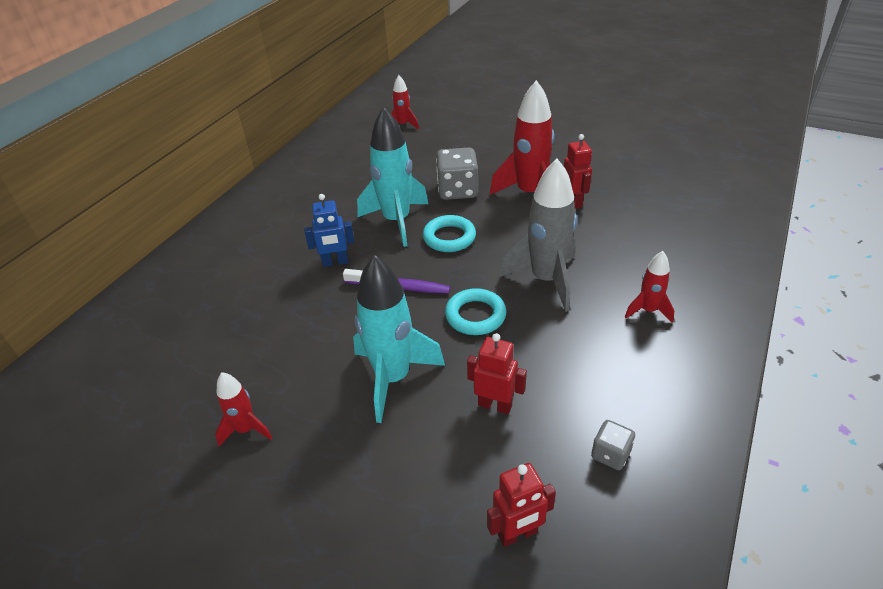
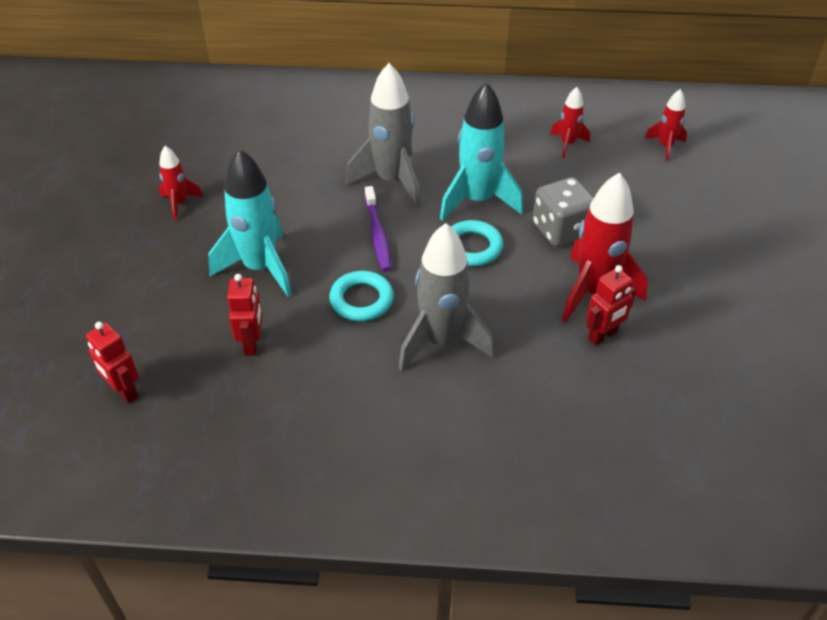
camera: 65 degrees right, 5 degrees up
(335, 262) = (391, 180): blue robot -> grey rocket
(610, 454) = (221, 439): grey dice -> none
(648, 310) = (431, 439): red rocket -> red rocket (567, 144)

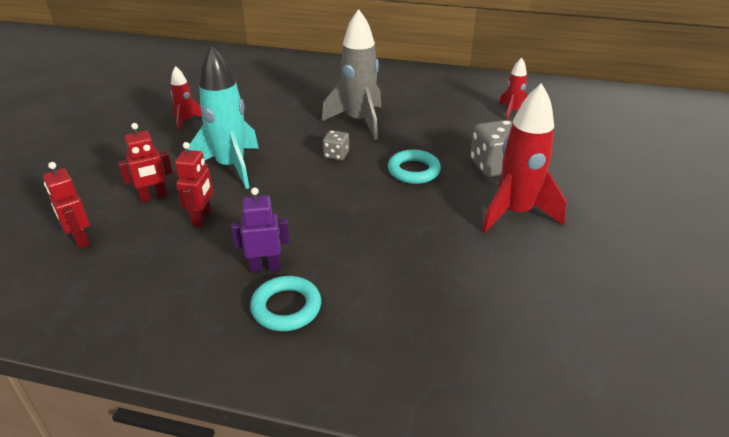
camera: 10 degrees right, 10 degrees down
(344, 397) = (265, 266): none -> purple robot
(361, 300) = (306, 197): turquoise ring -> turquoise ring (286, 307)
(378, 235) = (336, 155): purple toothbrush -> grey dice
(441, 342) = (366, 235): grey rocket -> none
(478, 200) = (427, 140): turquoise rocket -> none
(603, 336) = (518, 247): red robot -> red robot (154, 197)
(665, 146) = (597, 120): red rocket -> none

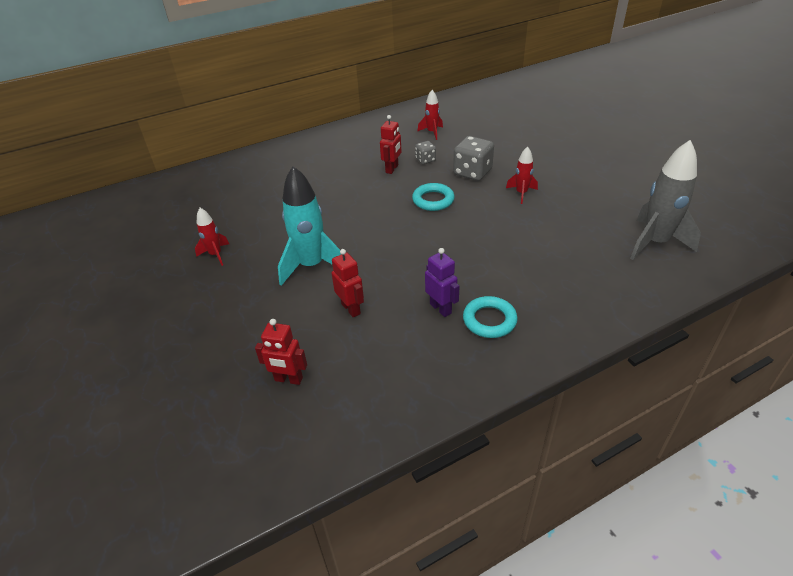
camera: 40 degrees left, 5 degrees up
(154, 197) = (291, 319): red robot -> red robot (392, 169)
(265, 266) = (441, 308): purple robot -> purple robot turned 105 degrees clockwise
(336, 155) = (370, 217): grey dice -> grey dice (425, 160)
(359, 122) = (349, 187): grey rocket -> grey rocket (655, 243)
(515, 213) = (521, 193): red rocket -> red rocket, size x0.52

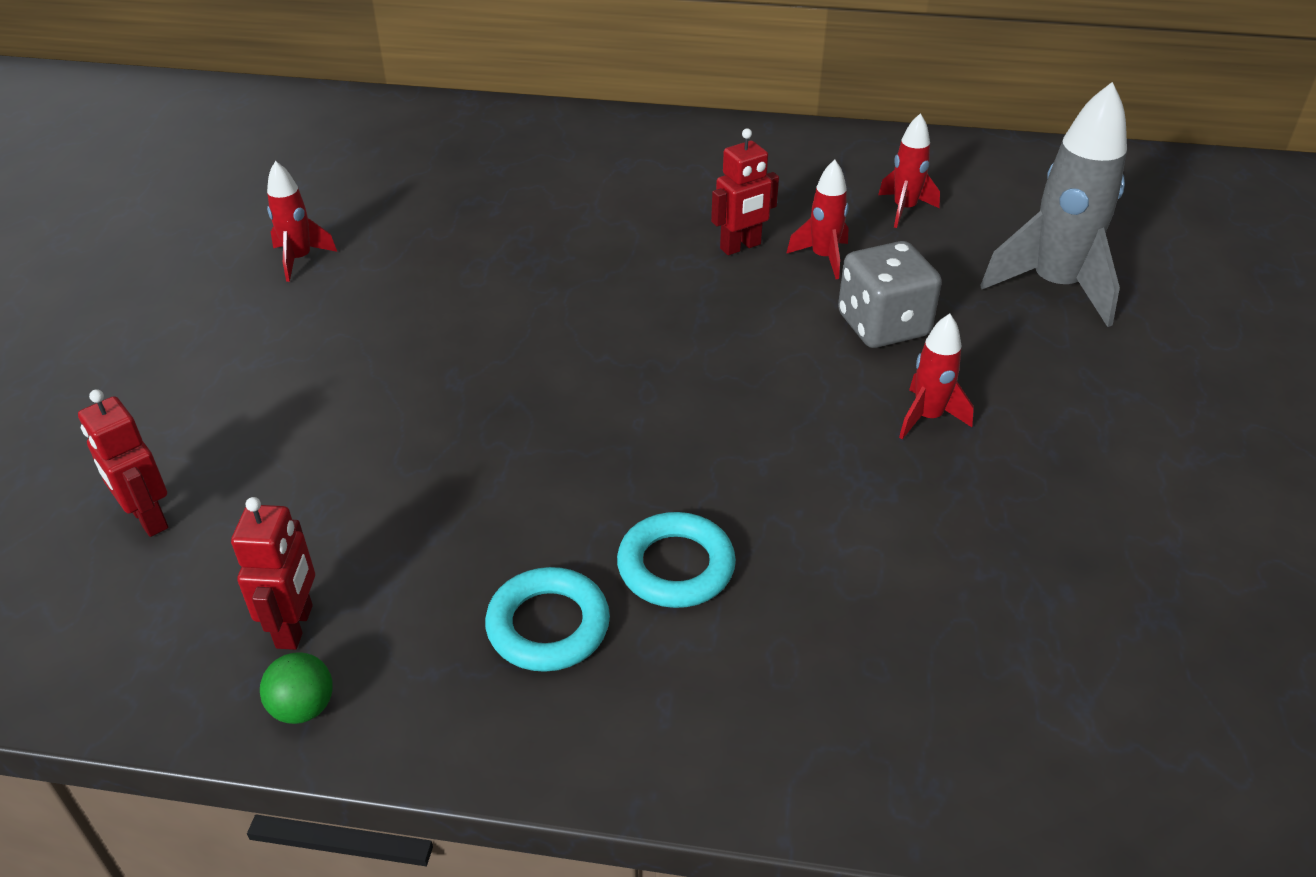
camera: 35 degrees right, 0 degrees up
(312, 266) = (402, 353): turquoise rocket -> none
(351, 309) = (366, 461): red robot -> red robot (295, 626)
(425, 160) = (823, 258): grey dice -> red rocket
(433, 200) = (739, 342): turquoise ring -> turquoise ring (676, 566)
(441, 308) = (498, 550): purple robot -> none
(443, 398) = (303, 708): none -> green ball
(655, 243) = (1091, 687): grey rocket -> grey rocket (1054, 287)

